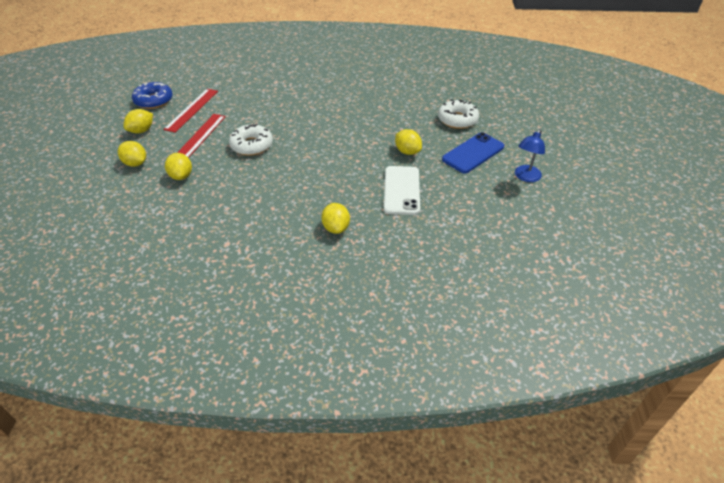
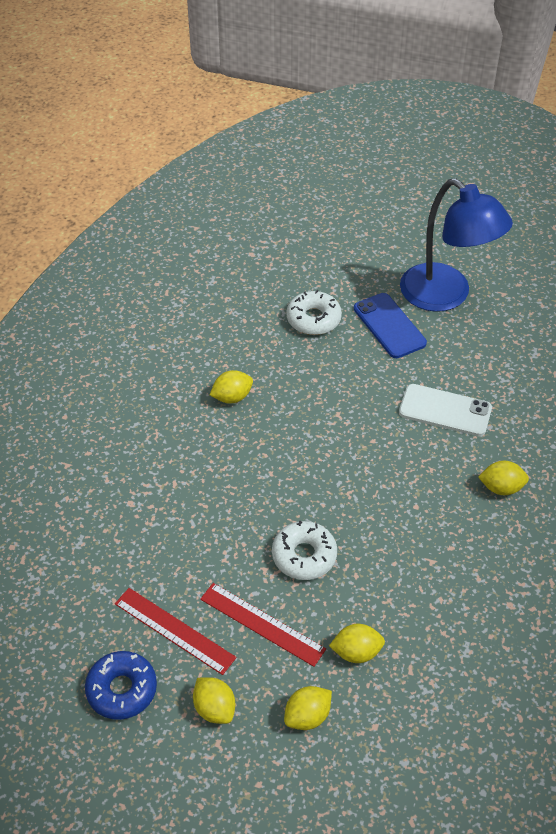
camera: 75 degrees left, 5 degrees up
(407, 152) = (369, 386): yellow lemon -> yellow lemon (232, 397)
(525, 177) = (446, 296): blue lamp -> blue lamp, size x2.19

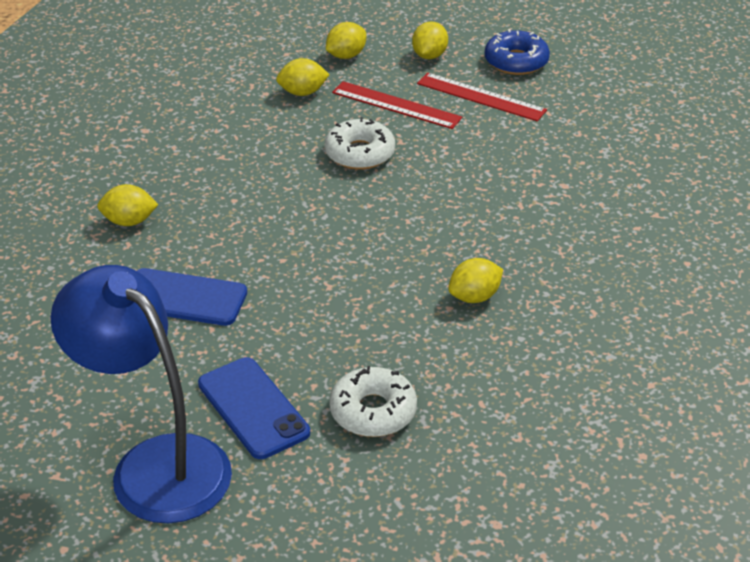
camera: 175 degrees right, 10 degrees down
(214, 708) = (429, 56): yellow lemon -> yellow lemon turned 60 degrees clockwise
(445, 410) = (184, 298): white phone -> blue phone

